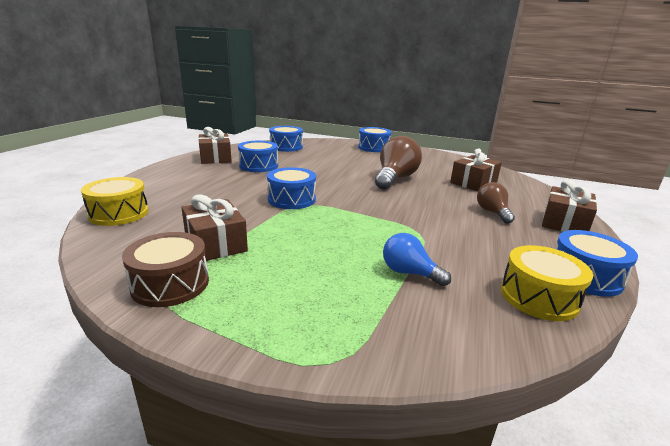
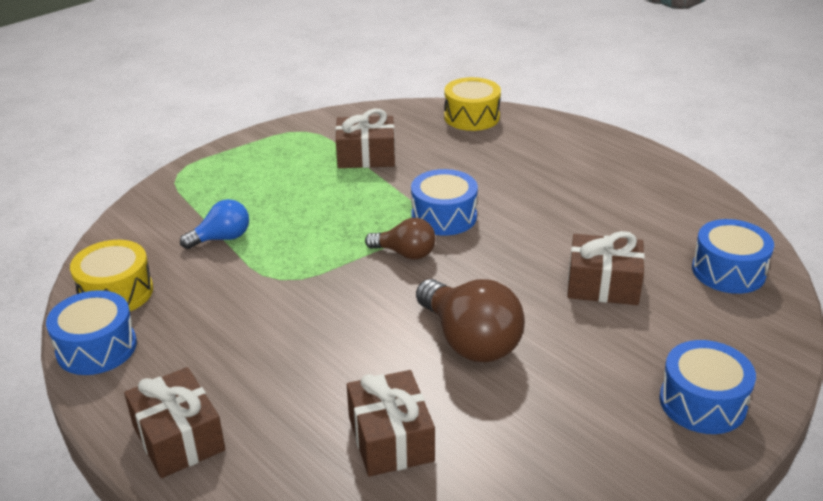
camera: 120 degrees right, 10 degrees up
(170, 284) = (317, 133): brown drum -> none
(215, 158) = (663, 187): brown gift -> brown gift (603, 285)
(258, 166) = (604, 218): blue drum -> none
(492, 212) = (270, 378): brown light bulb -> brown light bulb (405, 253)

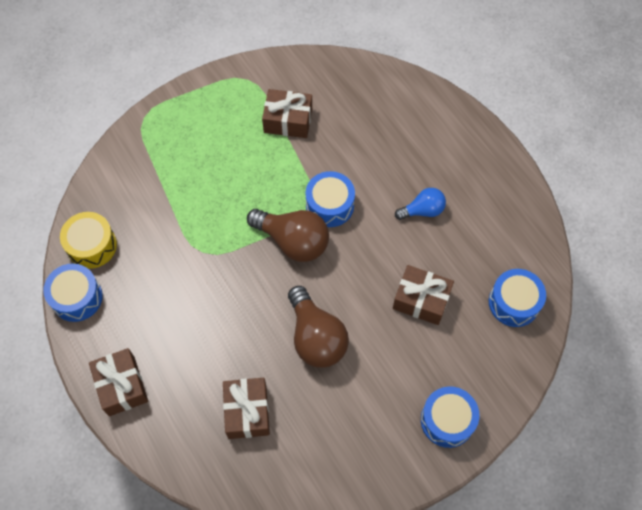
camera: 10 degrees right, 30 degrees up
(222, 238) = (168, 201): blue light bulb -> blue light bulb (422, 210)
(405, 253) = (293, 241): brown light bulb -> brown light bulb, size x1.71
(471, 117) = (382, 83): yellow drum -> none

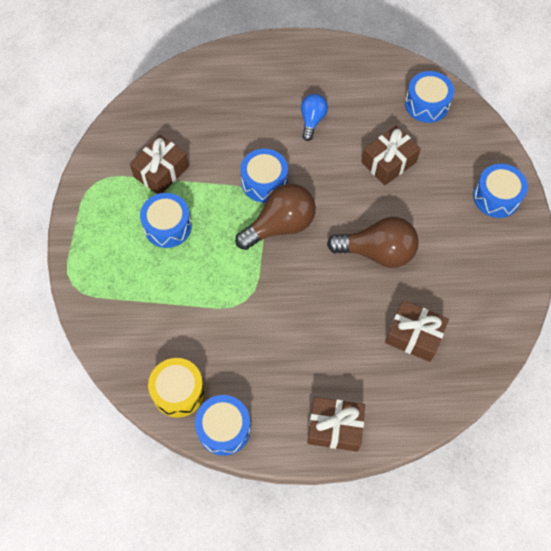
camera: 60 degrees left, 0 degrees up
(238, 155) = (167, 226): none -> blue drum

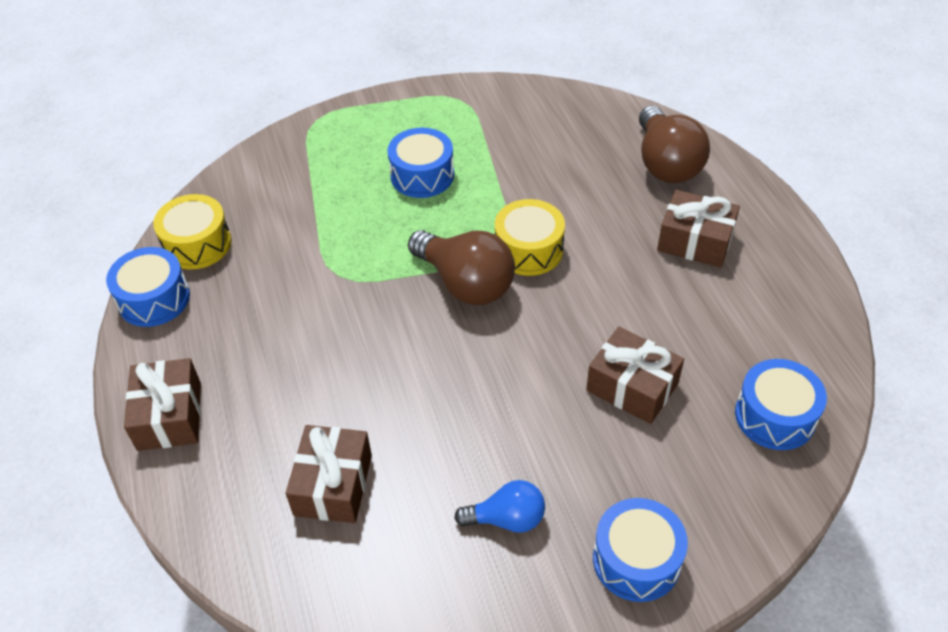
camera: 75 degrees right, 15 degrees down
(161, 172) = (499, 149): brown gift -> brown gift (695, 241)
(264, 182) = (528, 250): blue drum -> yellow drum
(312, 120) = (659, 277): blue light bulb -> blue light bulb (507, 519)
(377, 252) = (463, 406): brown light bulb -> brown light bulb (666, 163)

